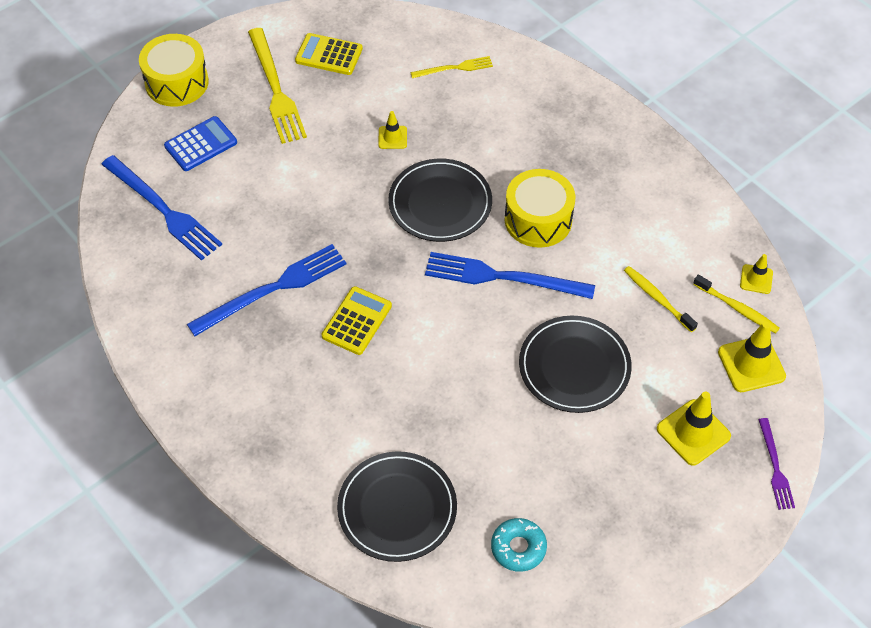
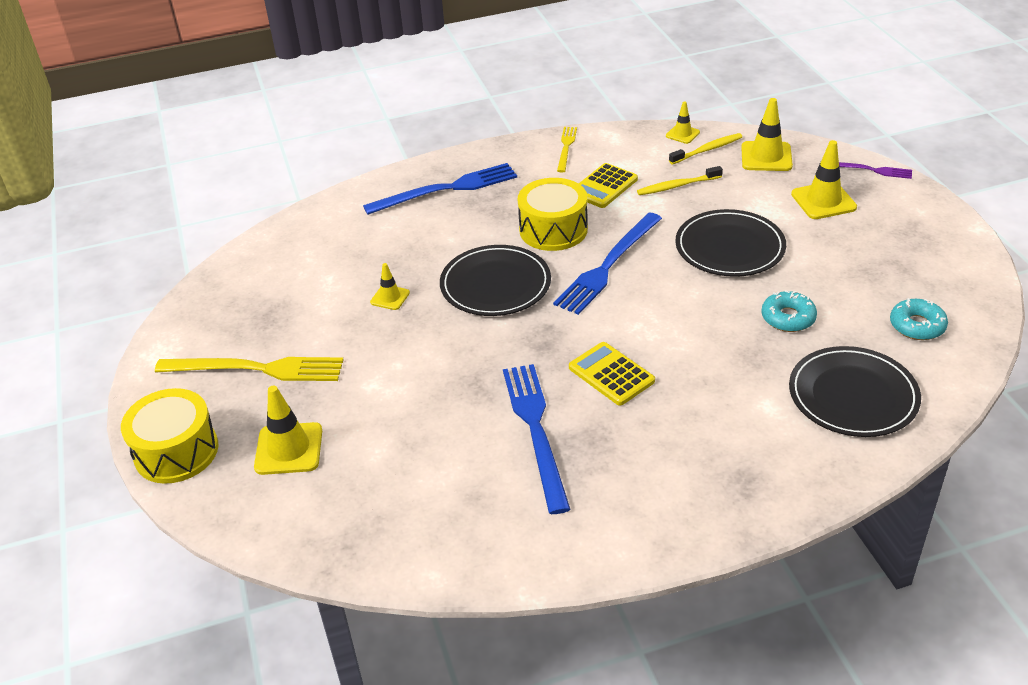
camera: 65 degrees left, 15 degrees down
(164, 210) = (365, 503): blue fork -> blue fork (447, 189)
(201, 144) = (289, 449): blue calculator -> yellow traffic cone
(329, 55) = (242, 318): yellow calculator -> yellow calculator (604, 186)
(455, 68) = (333, 237): yellow fork -> yellow fork (566, 147)
(486, 437) = (788, 318): none -> turquoise donut

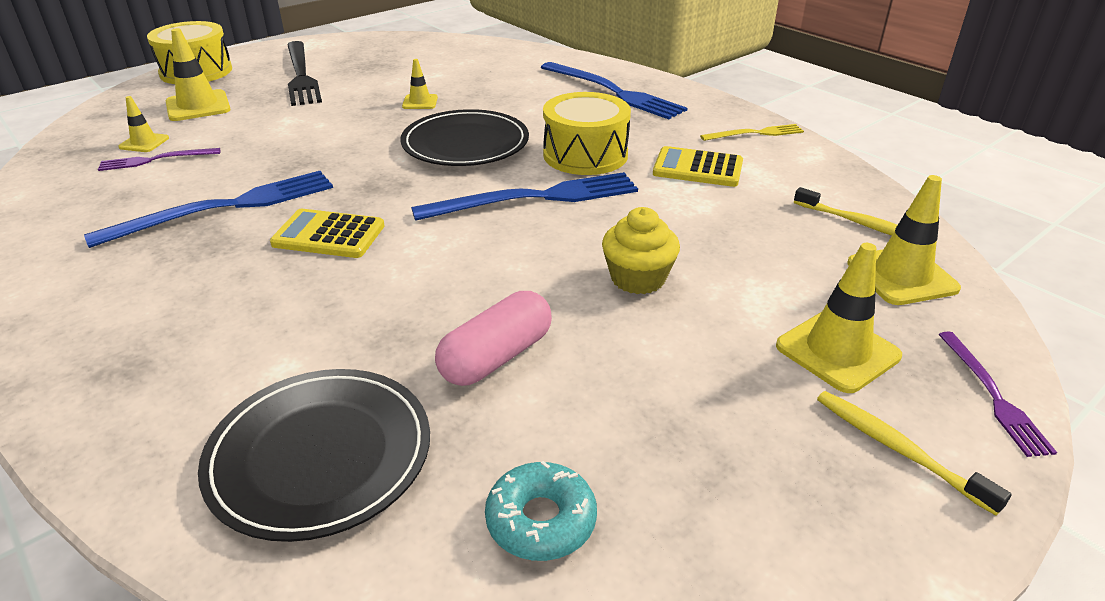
camera: 65 degrees right, 5 degrees down
(257, 369) = (301, 75): yellow fork -> black fork
(409, 478) = (155, 160): none -> purple fork
(607, 266) = (536, 198): blue fork -> blue fork turned 150 degrees clockwise
(611, 374) = (328, 235): yellow calculator -> yellow calculator turned 105 degrees counterclockwise
(677, 186) = (748, 215): yellow toothbrush -> yellow toothbrush (898, 449)
(682, 134) = (876, 199): yellow traffic cone -> yellow traffic cone (144, 143)
(729, 247) = (638, 278): black plate -> yellow cupcake
(788, 318) = (496, 357): turquoise donut -> pink capsule

